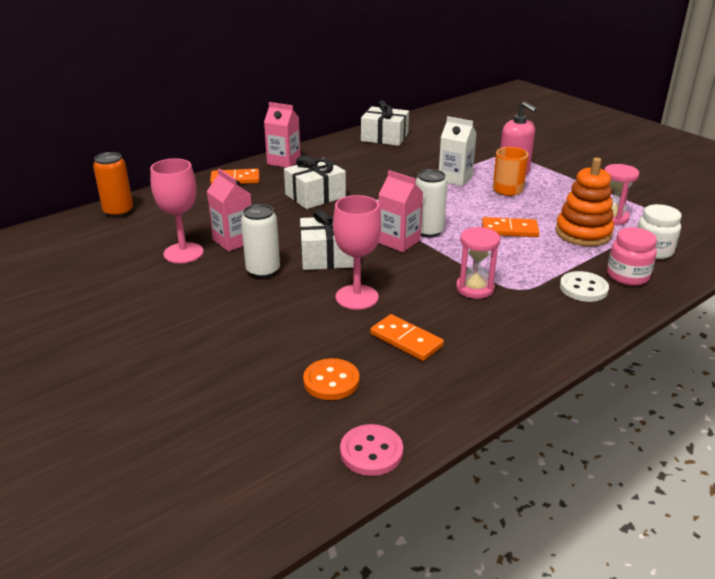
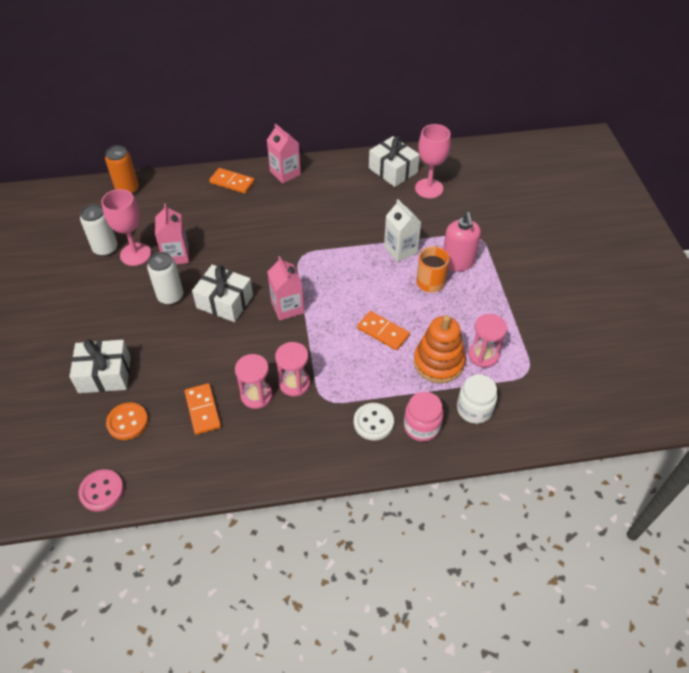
camera: 30 degrees right, 20 degrees up
(315, 196) = (273, 227): white gift -> white gift (105, 374)
(357, 297) = (207, 353): pink goblet -> pink goblet (429, 188)
(428, 231) = (319, 305): white can -> white can (105, 248)
(448, 310) = (256, 395): none -> pink hourglass

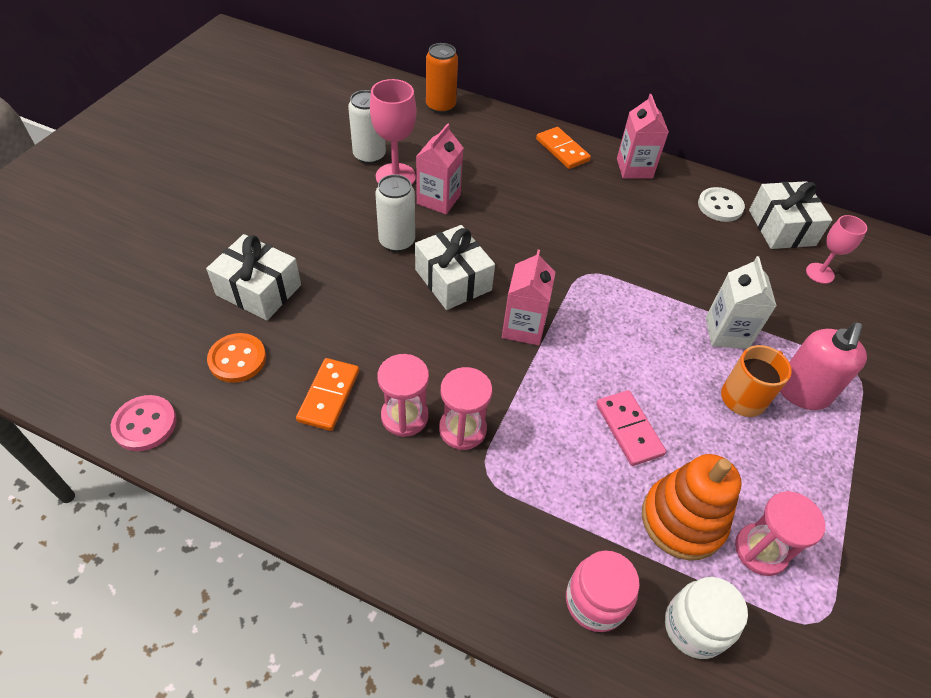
camera: 30 degrees right, 0 degrees up
(373, 422) = (529, 549): white button -> white button (720, 206)
(383, 332) = (628, 429): orange domino -> pink domino
(429, 188) = (820, 273): pink goblet -> pink goblet, size x0.64

